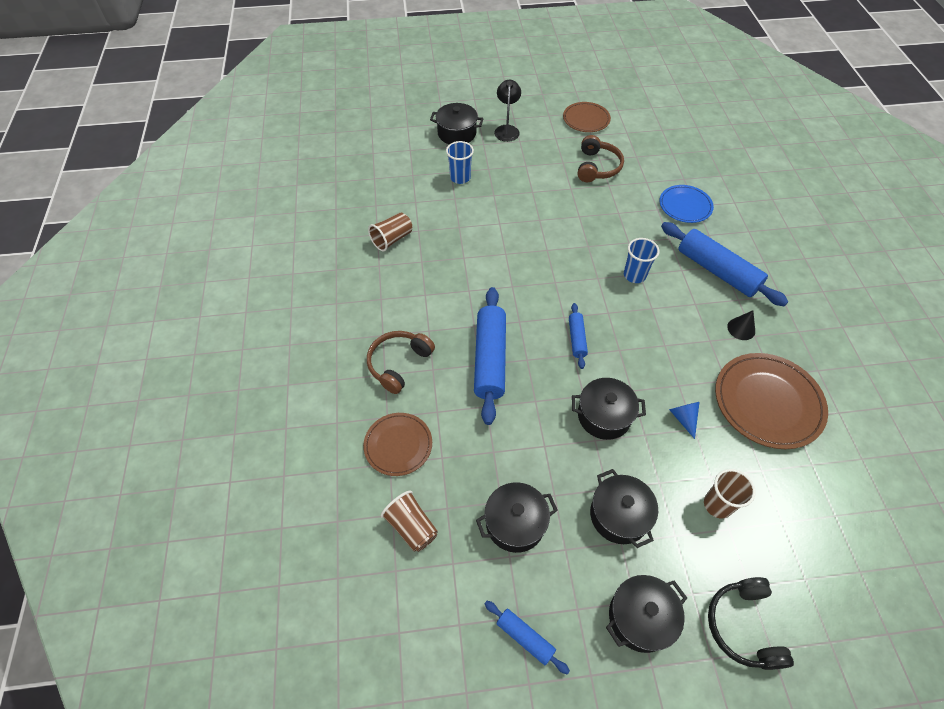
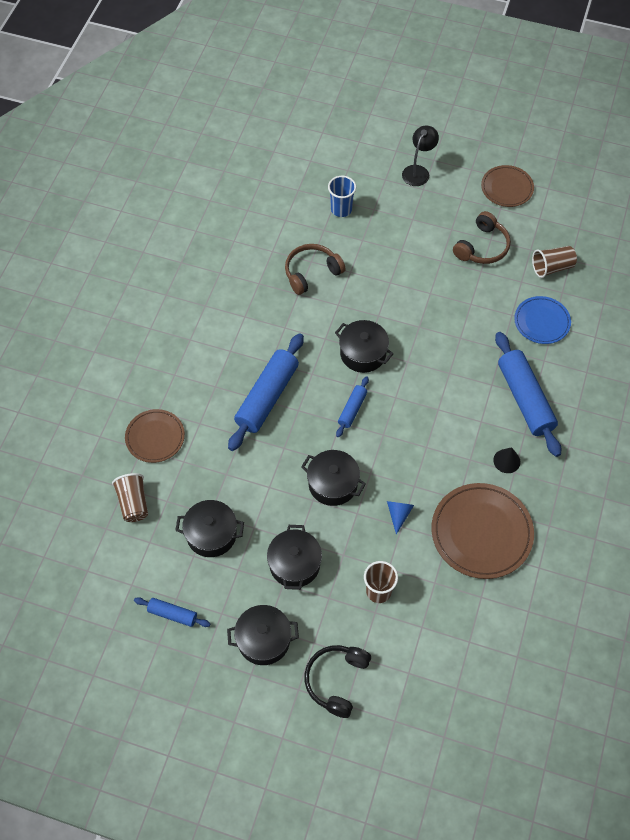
camera: 25 degrees right, 5 degrees up
(392, 239) = (244, 251): brown cup -> brown cup (552, 267)
(398, 363) = (190, 370): brown headphones -> brown headphones (311, 272)
(457, 133) = (366, 158): black pot -> black pot (363, 353)
(525, 638) = (172, 614): blue rolling pin -> blue rolling pin turned 45 degrees counterclockwise
(634, 275) = (443, 372): blue cup -> none

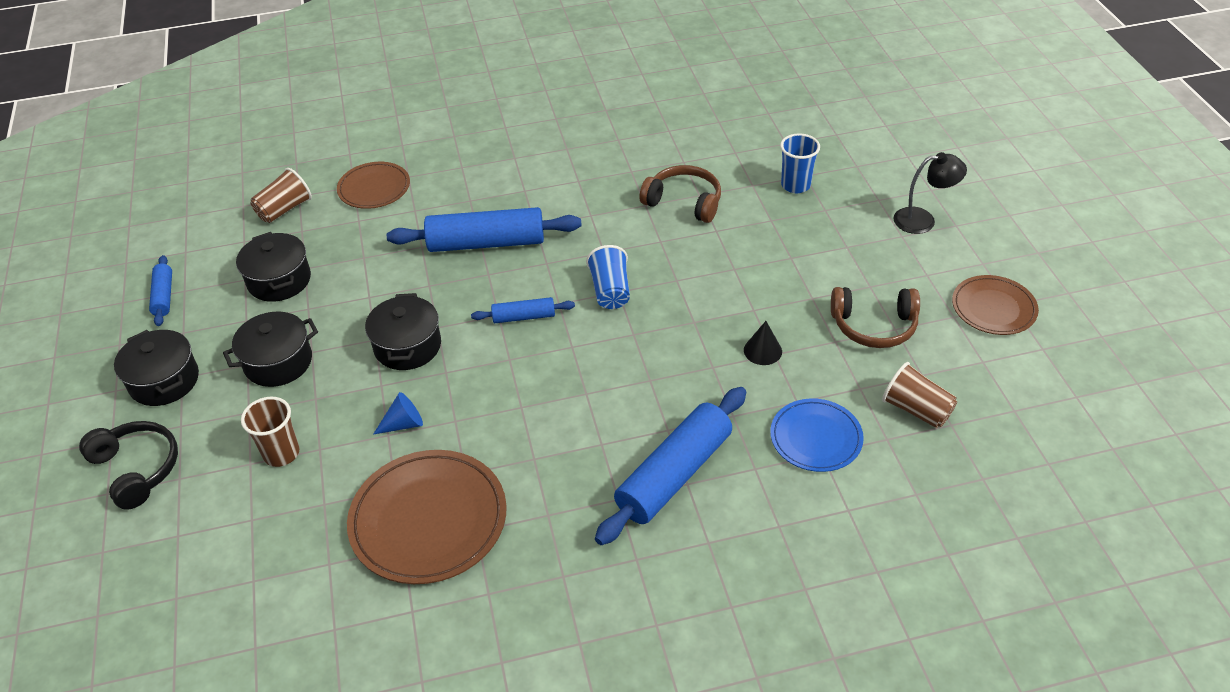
camera: 60 degrees right, 15 degrees down
(336, 680) = (137, 468): black headphones -> black headphones turned 60 degrees clockwise
(363, 353) = (610, 291): black pot -> blue cup
(506, 461) = (559, 498): black cone -> black cone (762, 350)

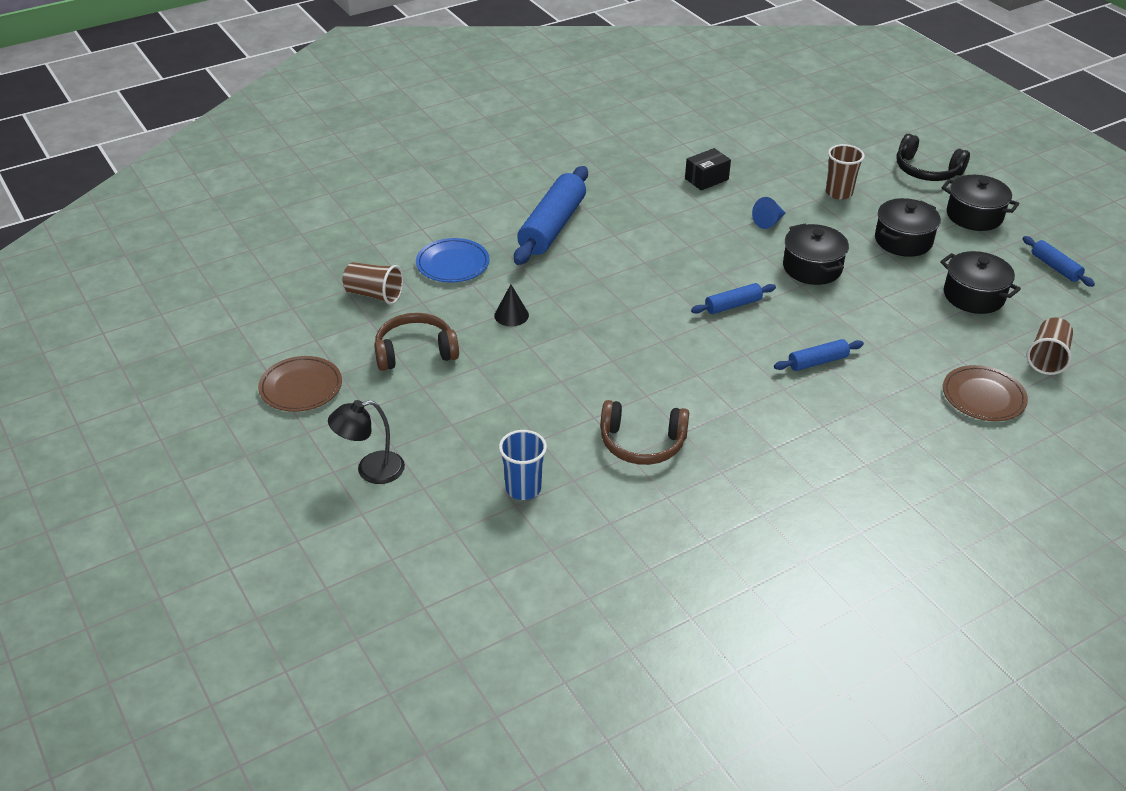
camera: 160 degrees right, 5 degrees down
(428, 520) = (706, 179): brown plate -> black box
(486, 243) = (817, 362): blue rolling pin -> blue rolling pin, size x0.50
(610, 291) = (669, 339): blue cup -> none

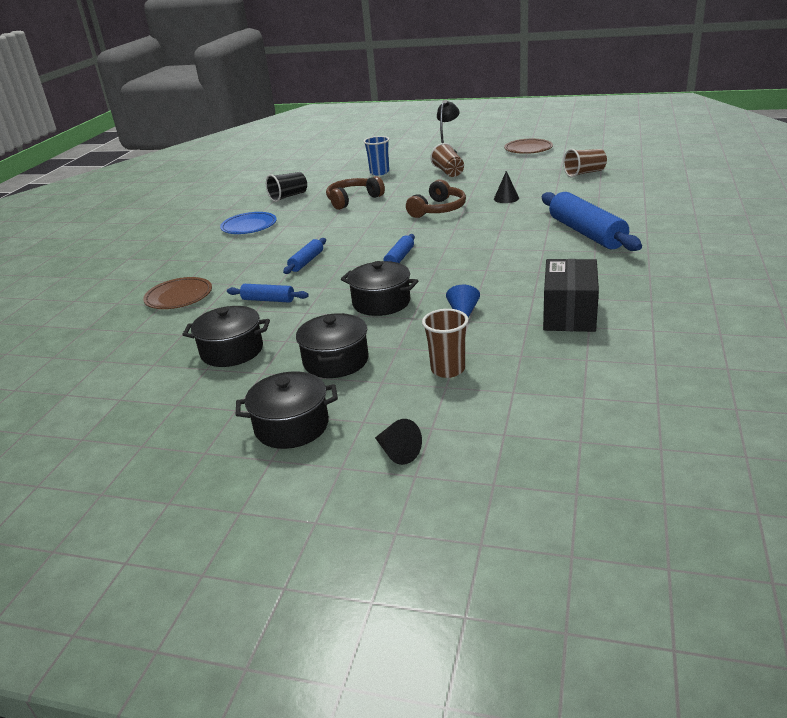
camera: 140 degrees right, 10 degrees down
(415, 351) = (514, 172): brown headphones -> brown headphones (438, 209)
(452, 264) = (586, 196): blue plate -> blue plate (249, 226)
(701, 523) = (288, 196): none -> black cup
(706, 179) = (569, 314): black box -> black box, size x1.63
(926, 171) = (397, 452): black headphones -> black cone
(1047, 358) = (141, 340): brown cup -> brown cup (448, 172)
(1055, 267) = (168, 417): blue rolling pin -> blue rolling pin (268, 300)

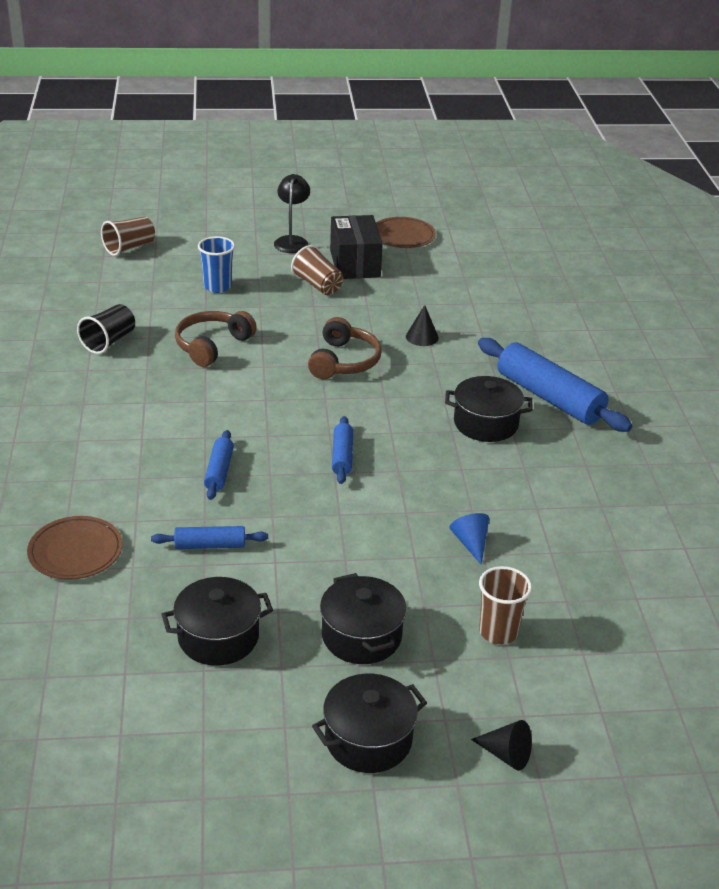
camera: 25 degrees left, 5 degrees up
(249, 226) = (87, 406): blue plate -> none
(381, 302) = (362, 536): black pot -> black pot (485, 423)
(569, 314) = (589, 533): black box -> black box (354, 264)
(584, 173) = (498, 285): brown cup -> brown cup (129, 248)

